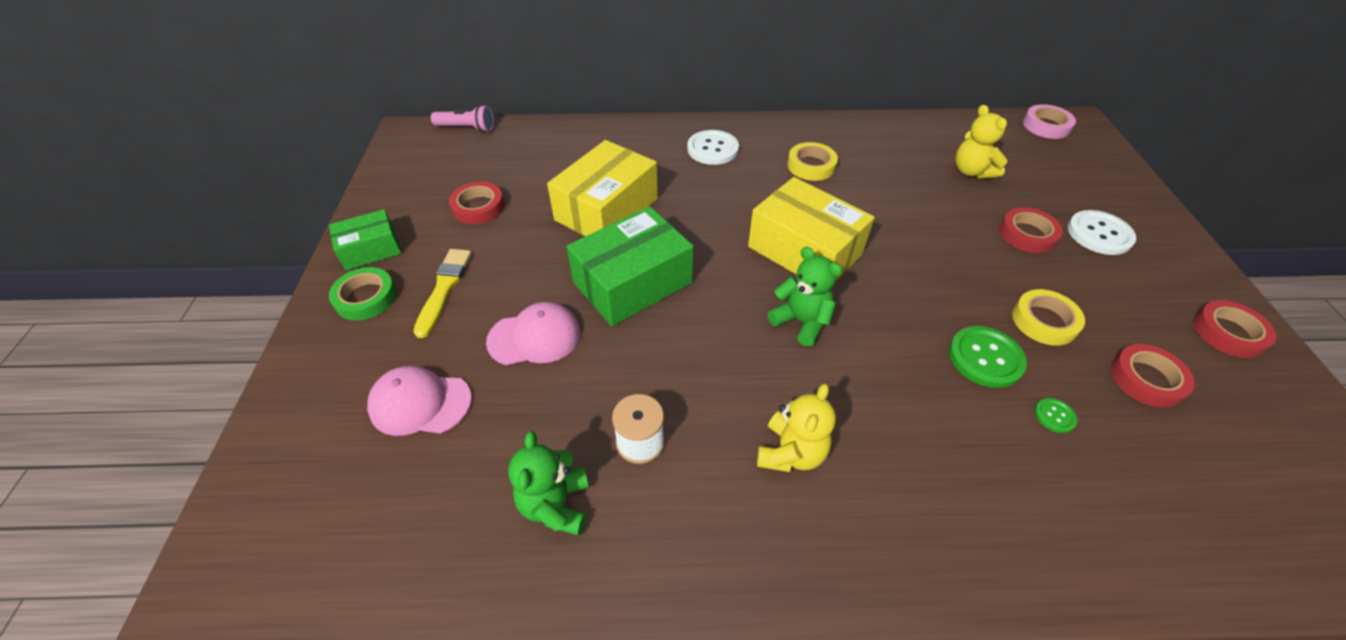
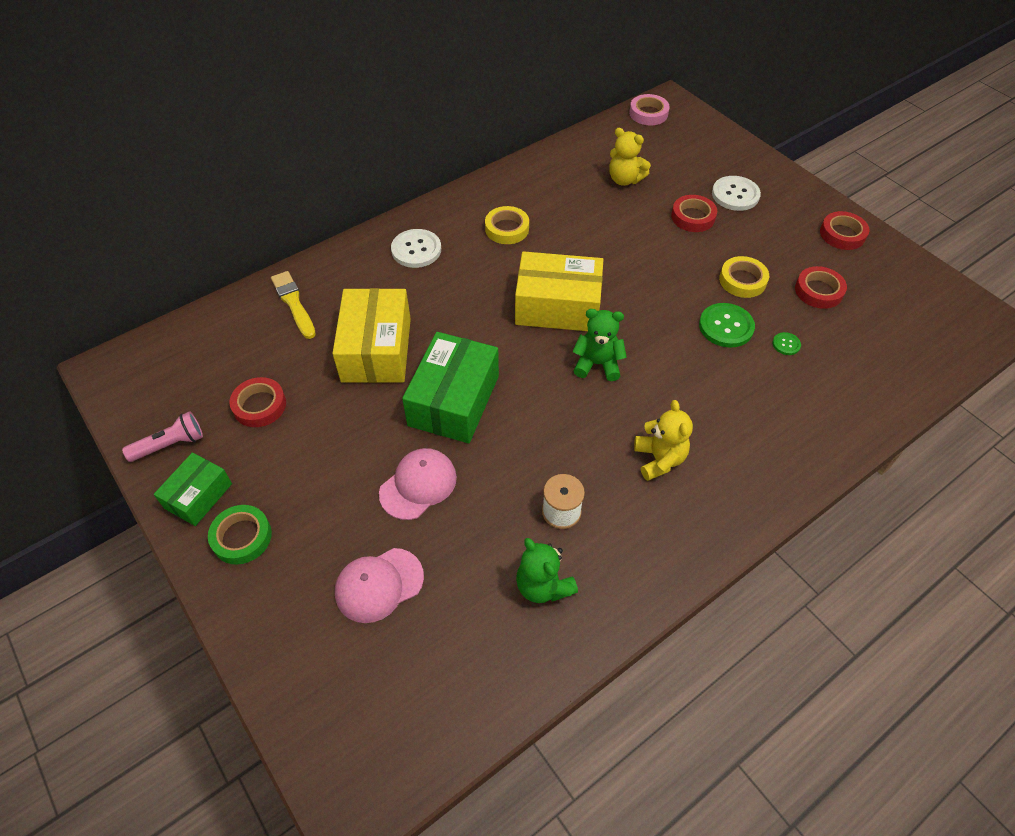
camera: 35 degrees left, 5 degrees up
(444, 289) = (304, 491): yellow brush -> yellow brush (293, 303)
(467, 128) = (165, 335): pink flashlight -> pink flashlight (170, 444)

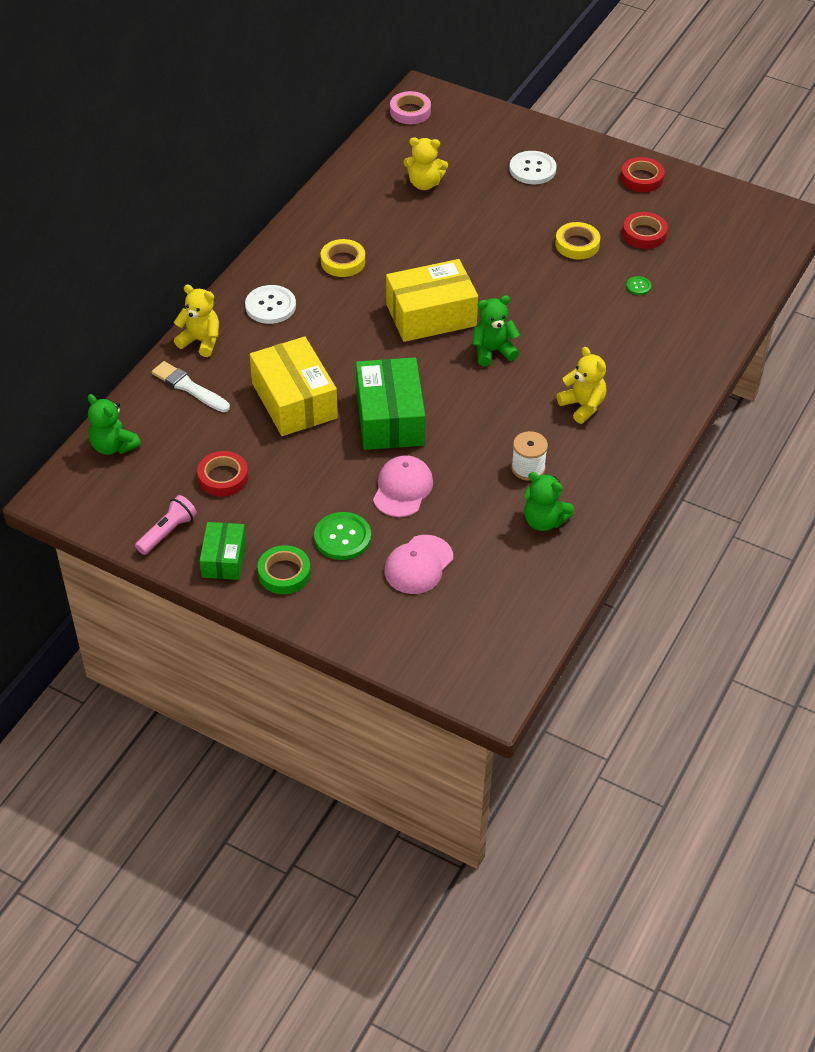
camera: 25 degrees left, 5 degrees down
(190, 337) = (113, 446): none -> green teddy bear
(293, 303) = (189, 387): yellow brush -> white brush
(334, 263) = (201, 341): none -> yellow teddy bear
(693, 217) = (505, 201): red tape -> none
(726, 326) = (582, 287): green button -> green button (342, 537)

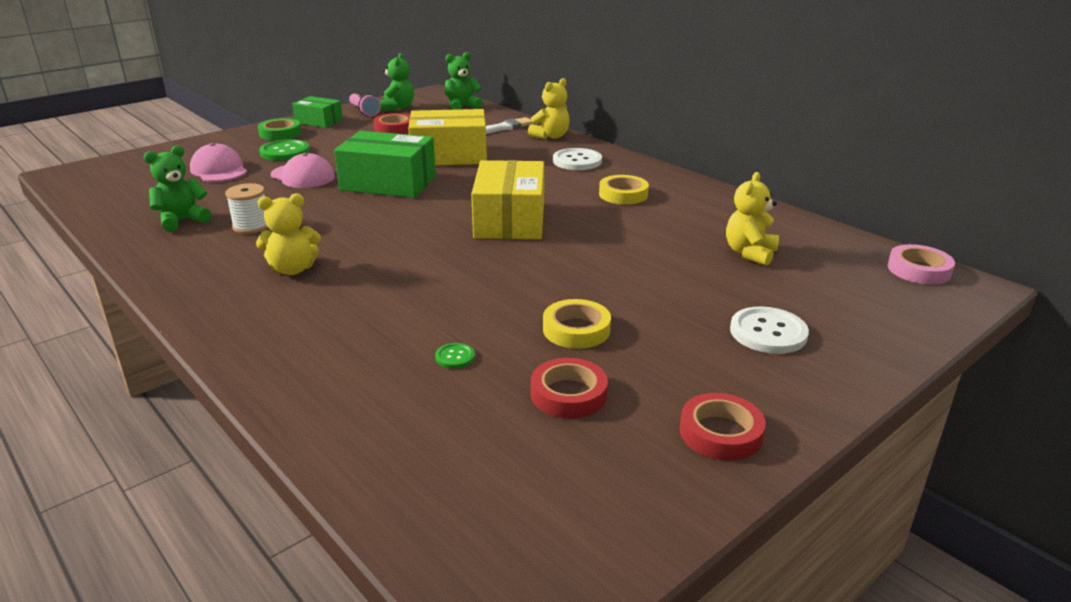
camera: 110 degrees right, 20 degrees down
(493, 351) = (427, 239): green teddy bear -> green teddy bear (397, 108)

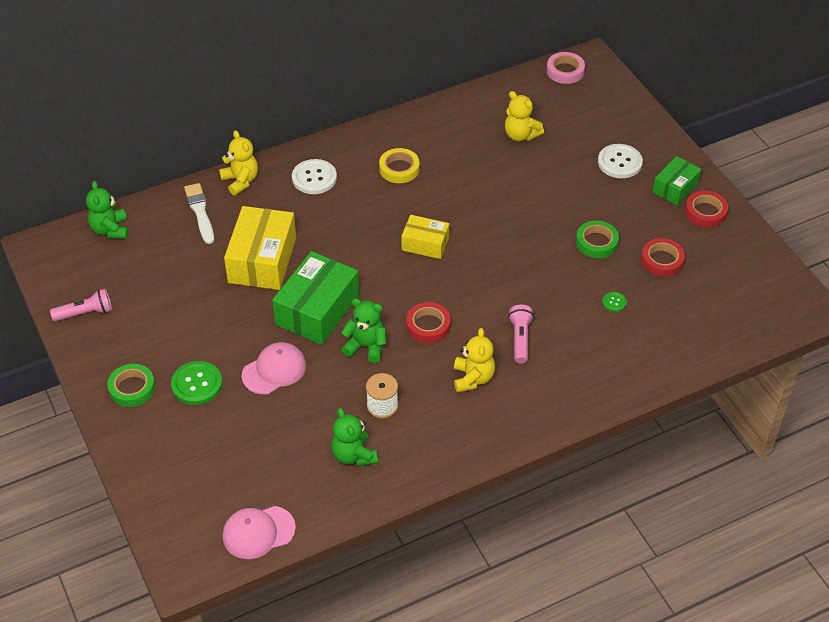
camera: 75 degrees left, 20 degrees up
(219, 170) = (229, 436): pink cap -> pink cap (258, 532)
(319, 121) = (103, 354): green box -> green box (675, 188)
(365, 292) = (520, 339): none -> pink flashlight
(394, 128) = (159, 292): red tape -> red tape (428, 325)
(397, 108) = (85, 283): green teddy bear -> green teddy bear (366, 346)
(510, 220) = (425, 244): yellow box -> yellow box, size x0.58
(576, 330) = (596, 242): yellow tape -> green tape

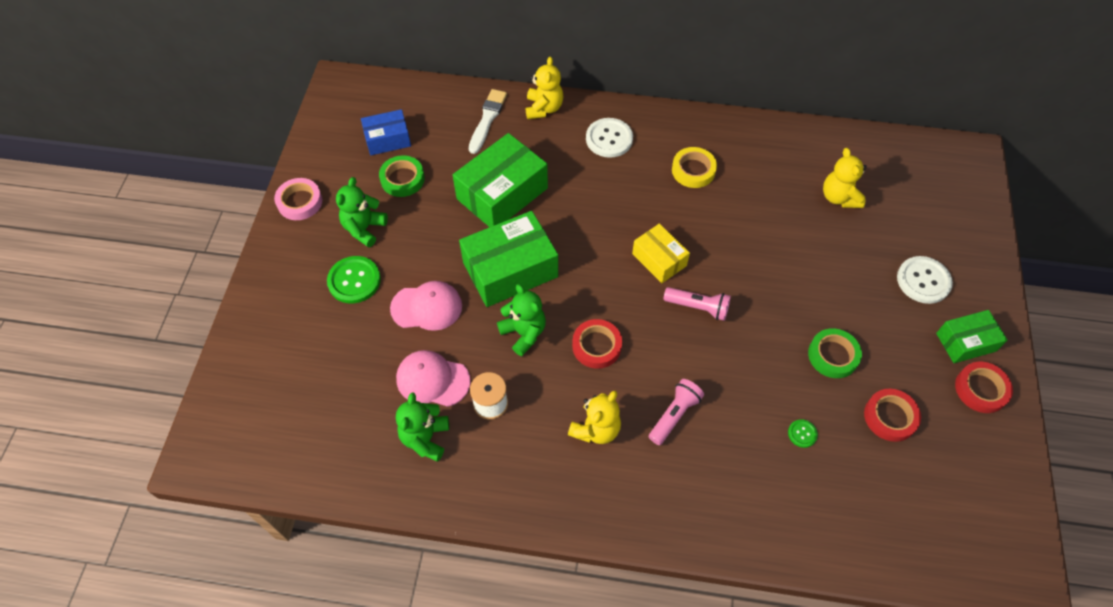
camera: 35 degrees right, 10 degrees up
(85, 313) = (324, 161): pink flashlight -> pink flashlight (698, 307)
(110, 230) = (404, 97): green teddy bear -> green teddy bear (364, 228)
(126, 269) = (388, 139): none -> blue box
(132, 388) = (302, 252): green tape -> green tape (402, 179)
(258, 532) = (285, 461): pink cap -> pink cap (432, 380)
(262, 260) = (502, 193): yellow box -> green box
(565, 71) = (936, 153): pink tape -> pink tape (300, 202)

